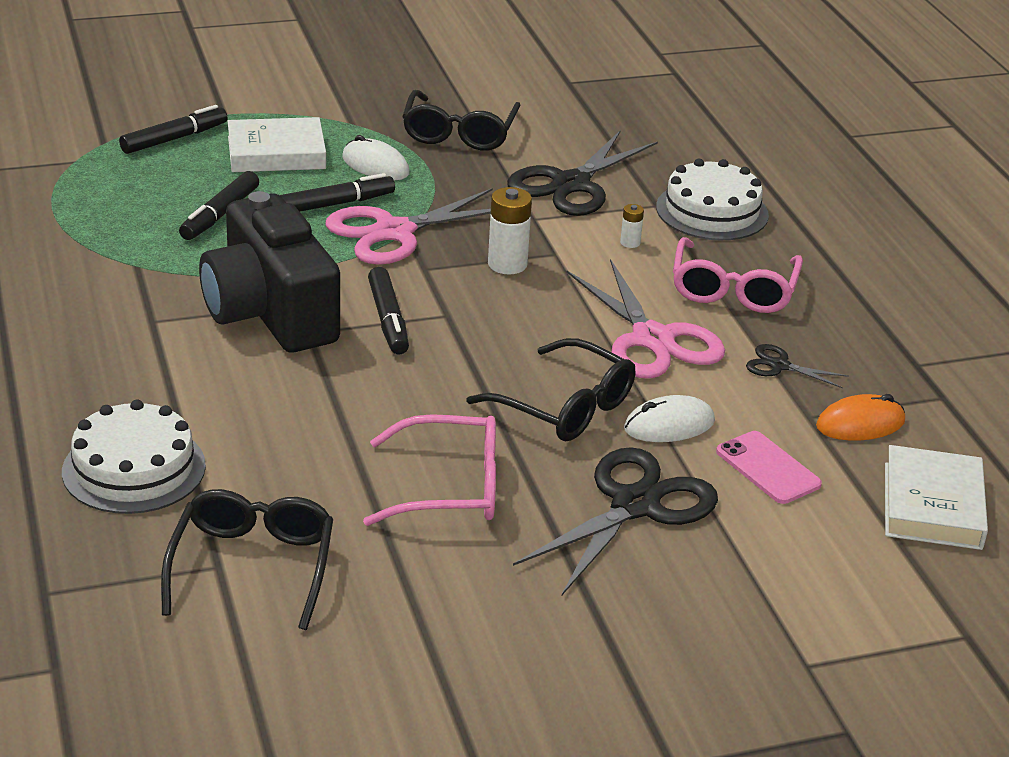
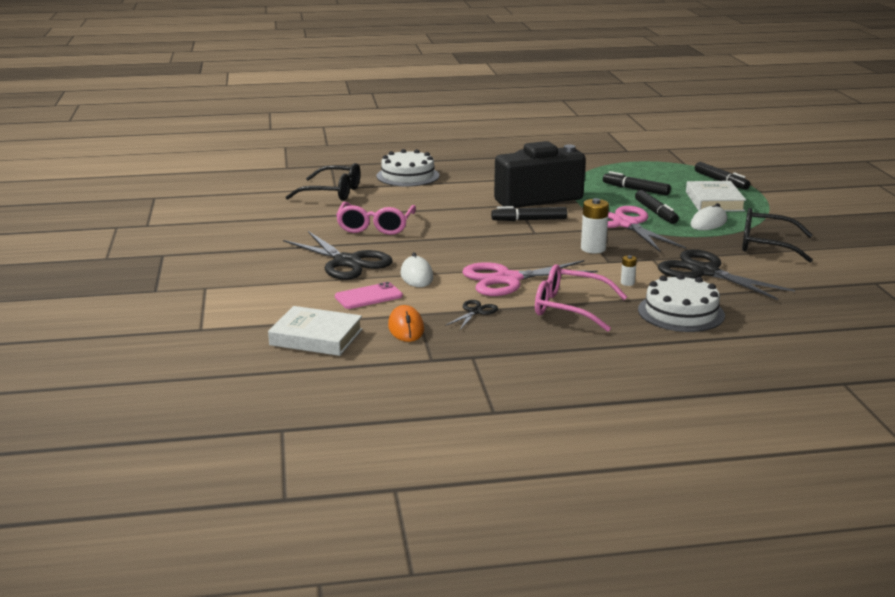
camera: 100 degrees right, 10 degrees down
(565, 407) = (439, 253): black glasses -> none

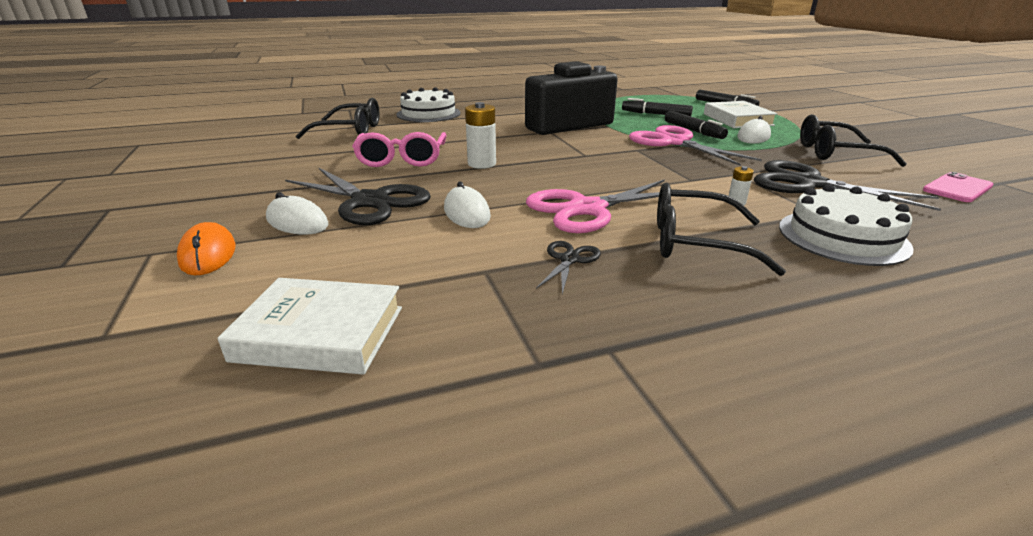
camera: 10 degrees left, 5 degrees up
(296, 274) = (297, 222): none -> white mouse
(368, 296) = (405, 248): pink phone -> pink phone (957, 188)
(406, 328) = (474, 298): orange mouse -> orange mouse (208, 254)
(529, 220) = (571, 144): black marker -> none
(569, 308) = (695, 242): pink glasses -> black glasses
(593, 249) = (661, 167): white battery -> white battery (482, 164)

